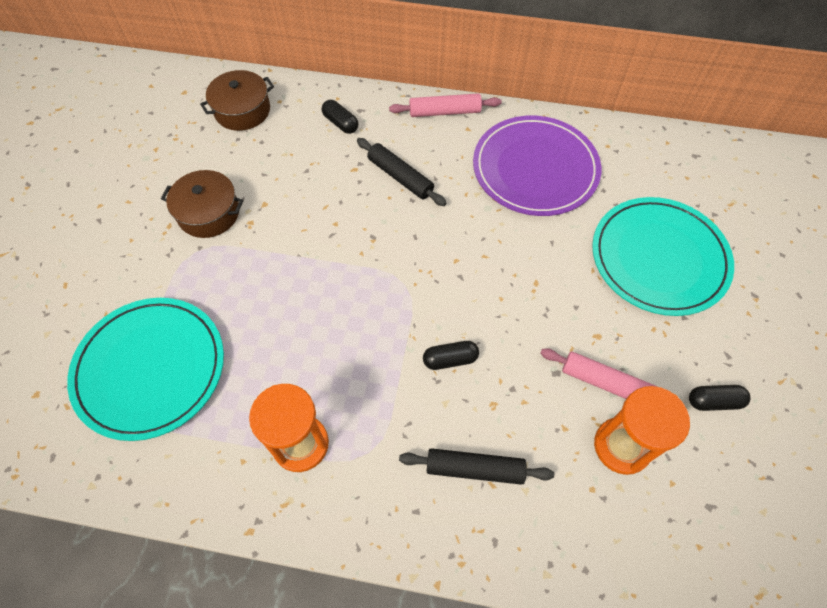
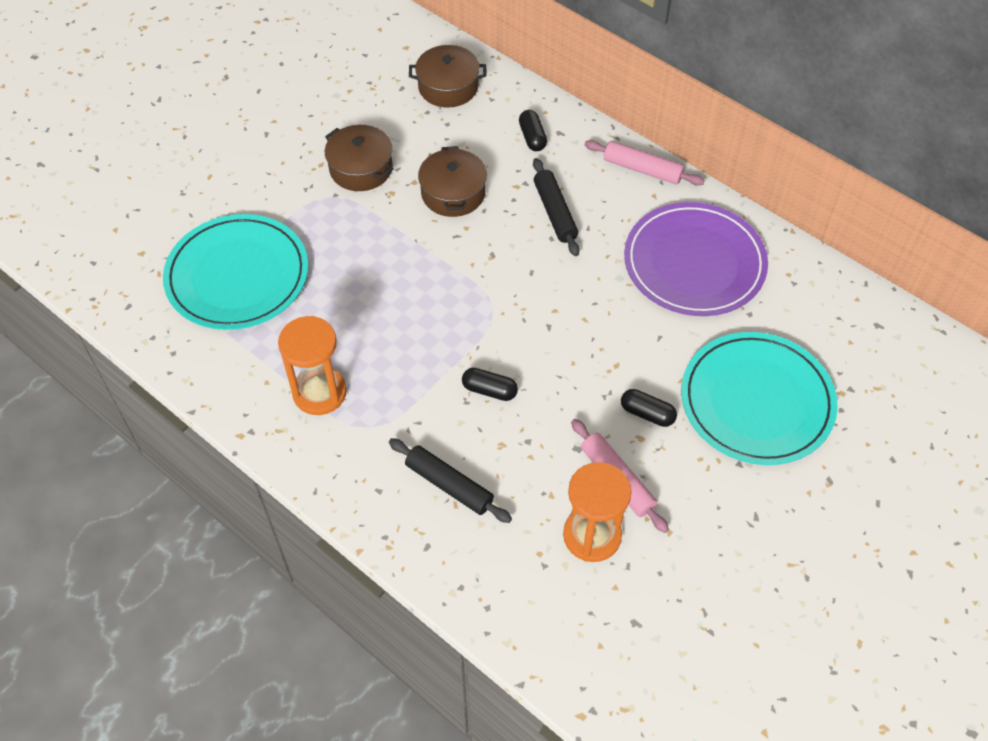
camera: 30 degrees right, 5 degrees down
(305, 199) = (453, 193): none -> brown pot
(714, 401) = (709, 546): black capsule -> black capsule (647, 413)

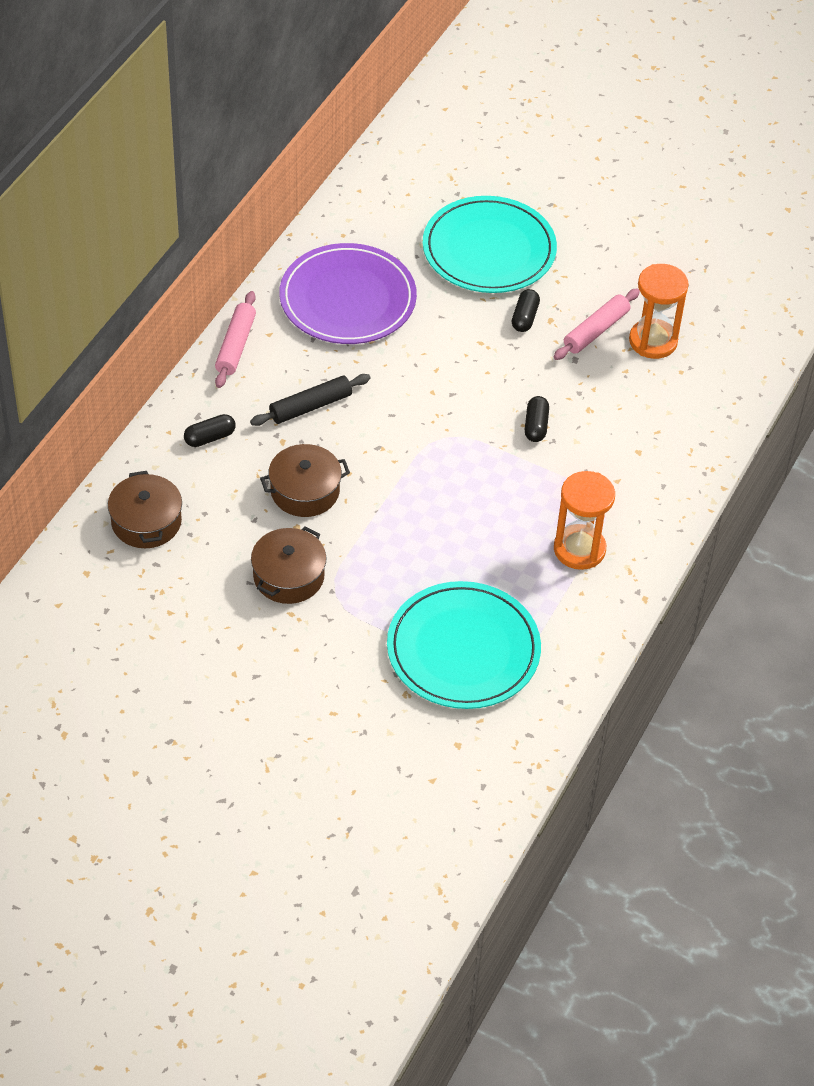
camera: 105 degrees left, 5 degrees down
(449, 485) = (640, 438): black rolling pin -> none

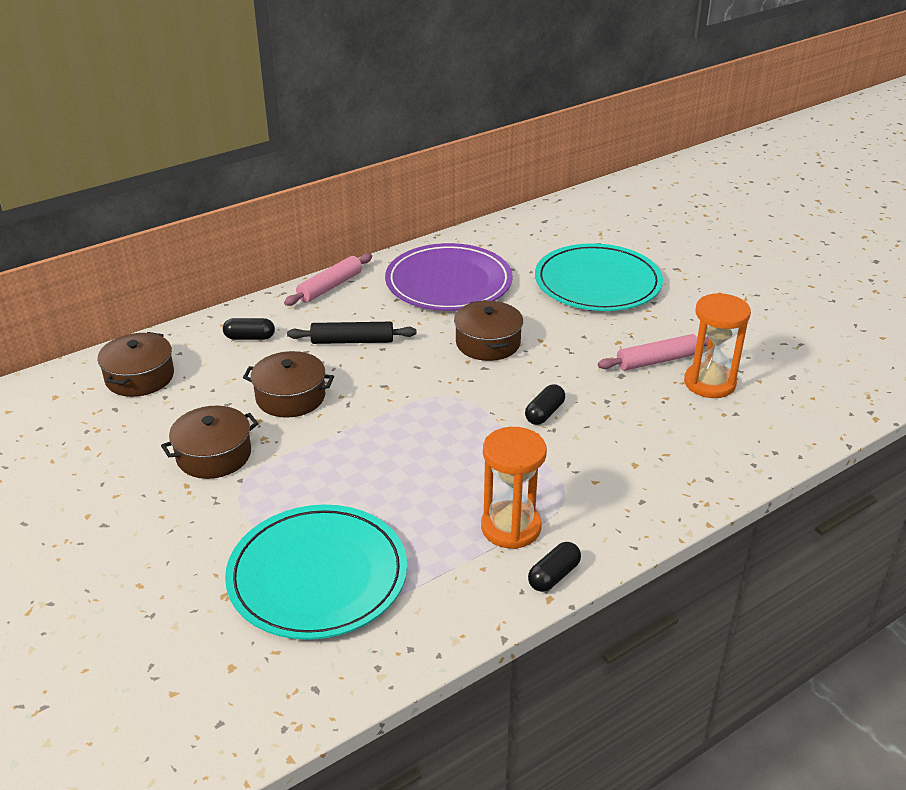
camera: 30 degrees right, 15 degrees down
(436, 363) = (488, 343): none -> brown pot
(524, 317) = (595, 334): black capsule -> black capsule (553, 576)

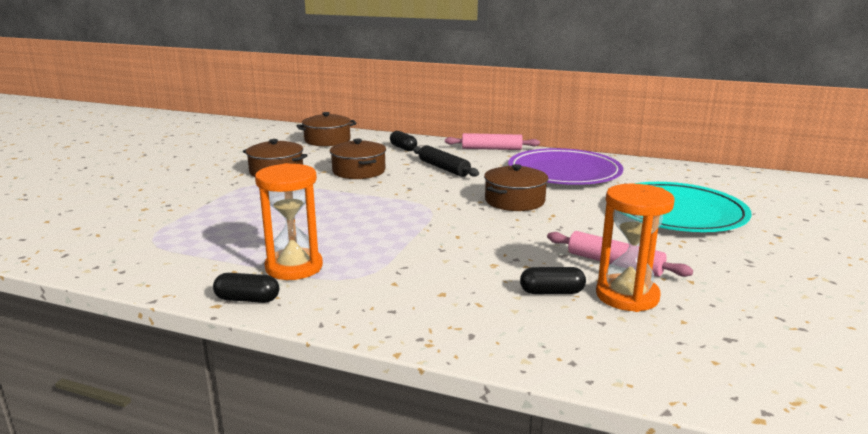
camera: 55 degrees right, 15 degrees down
(317, 576) = (182, 225): turquoise plate -> none
(544, 413) = (458, 241): black capsule -> black capsule (551, 292)

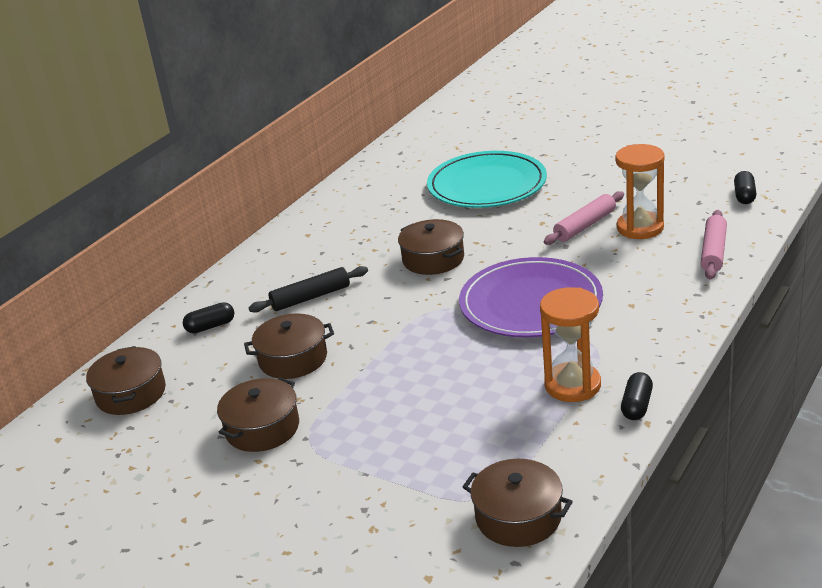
camera: 75 degrees left, 10 degrees up
(118, 253) = (518, 517): none -> brown pot
(491, 149) = (251, 262): pink rolling pin -> pink rolling pin (714, 252)
(551, 292) = (632, 257): black capsule -> black capsule (744, 196)
(564, 172) = (357, 225): purple plate -> purple plate (530, 303)

